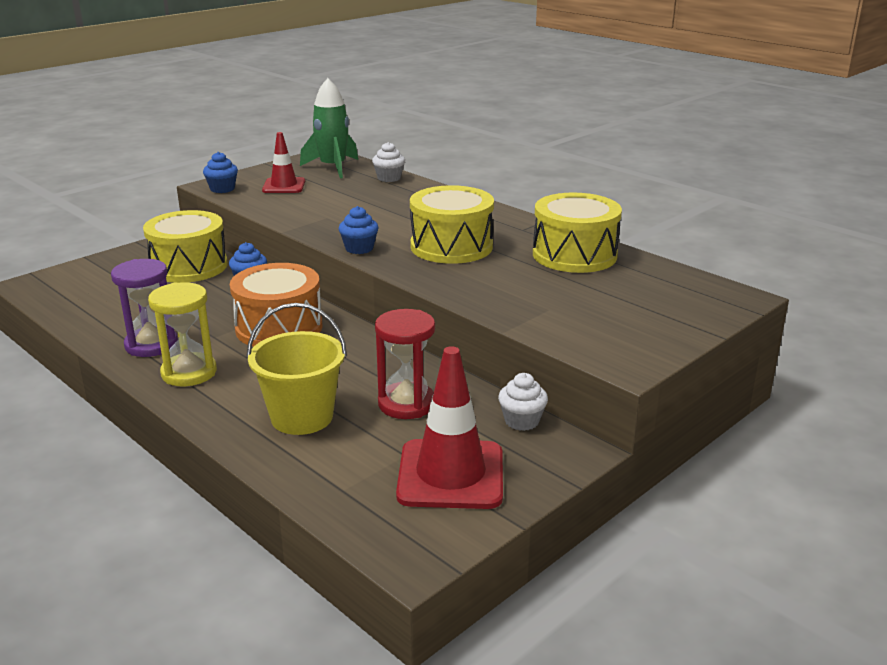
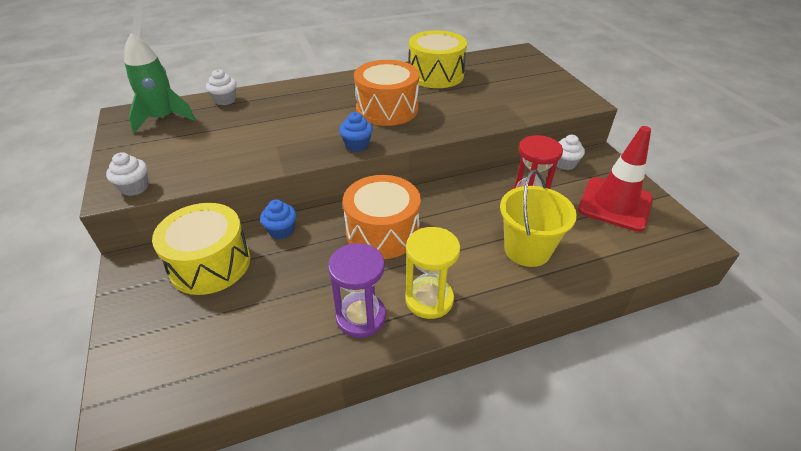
camera: 65 degrees left, 15 degrees up
(222, 189) = (135, 187): blue cupcake -> white cupcake
(284, 186) = (175, 151): red traffic cone -> none
(451, 246) = (387, 109): yellow drum -> orange drum

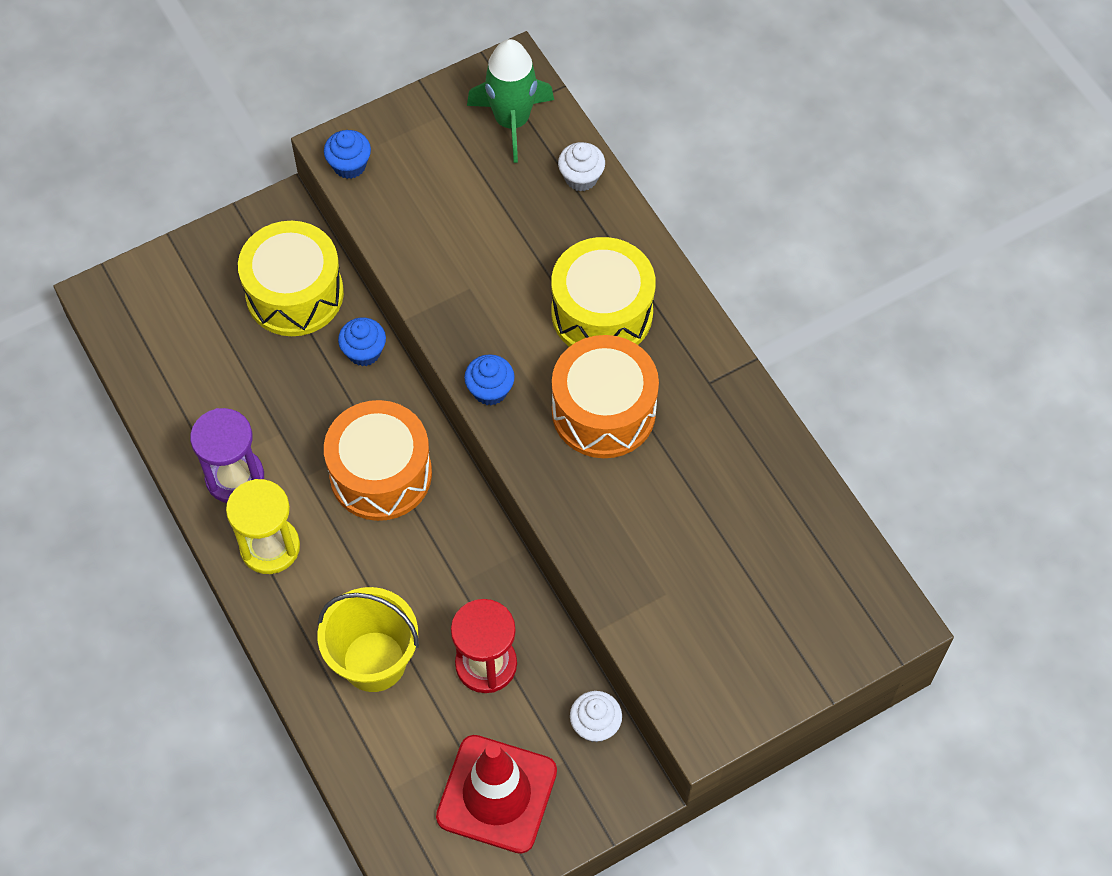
camera: 80 degrees right, 20 degrees up
(135, 187) = (349, 165): white cupcake -> blue cupcake
(436, 75) = (746, 470): yellow drum -> yellow drum (602, 313)

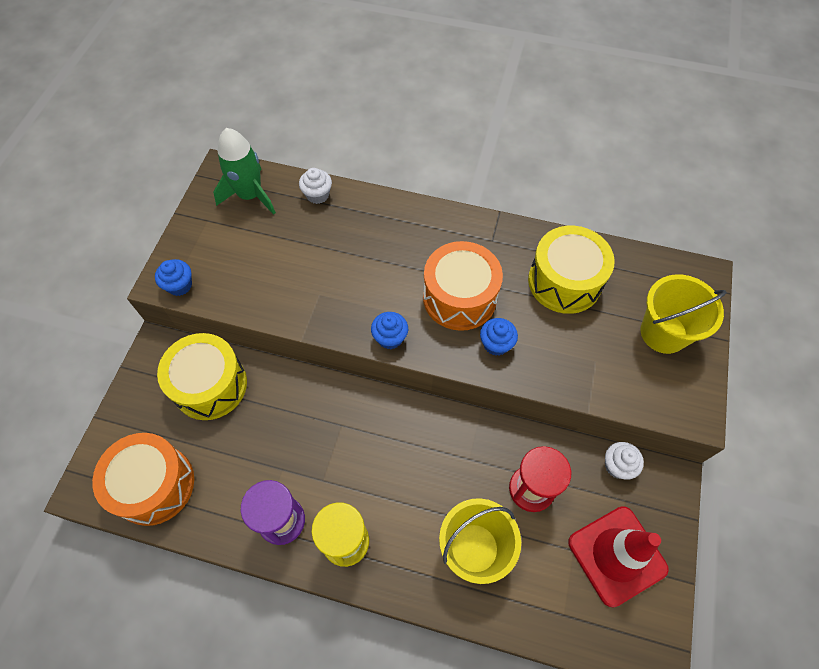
camera: 45 degrees left, 0 degrees up
(364, 352) = (284, 382): blue cupcake -> blue cupcake (496, 344)
(381, 474) = (363, 439): orange drum -> orange drum (154, 485)
(602, 313) = (402, 250): yellow drum -> yellow drum (564, 281)
(772, 632) = (663, 333): none -> yellow bucket

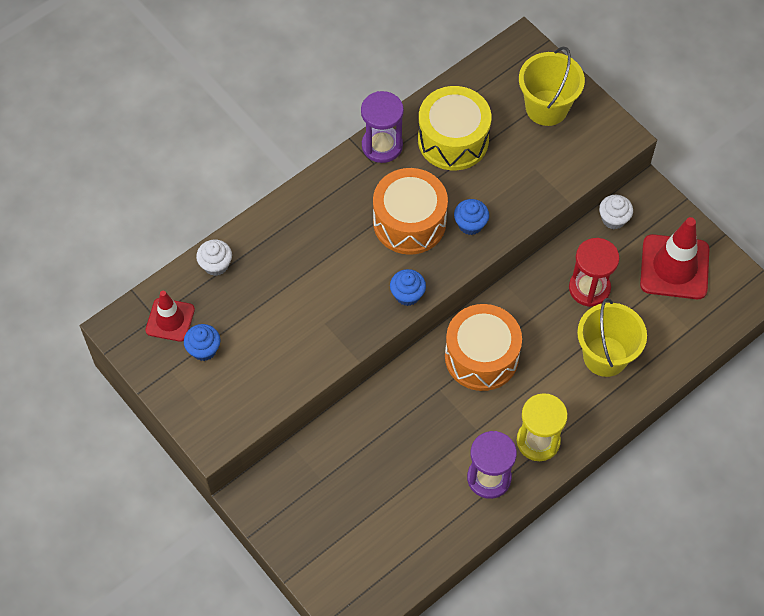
camera: 55 degrees left, 0 degrees up
(154, 485) = (388, 560): orange drum -> orange drum (481, 357)
(179, 285) = (227, 427): blue cupcake -> blue cupcake (204, 349)
(210, 385) = (325, 471): yellow drum -> none
(250, 195) = (170, 320): green rocket -> red traffic cone
(513, 236) = (382, 146): none -> purple hourglass

